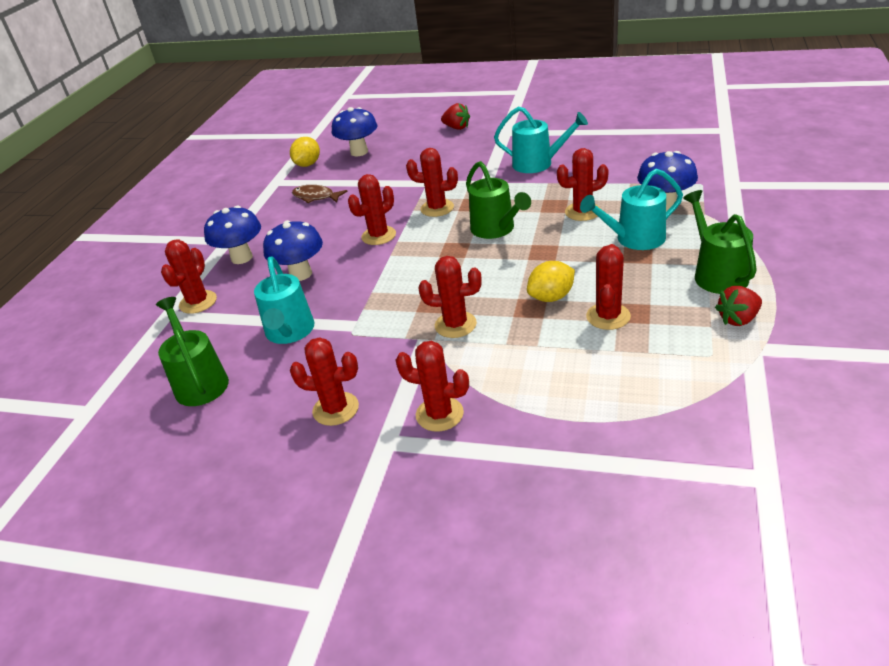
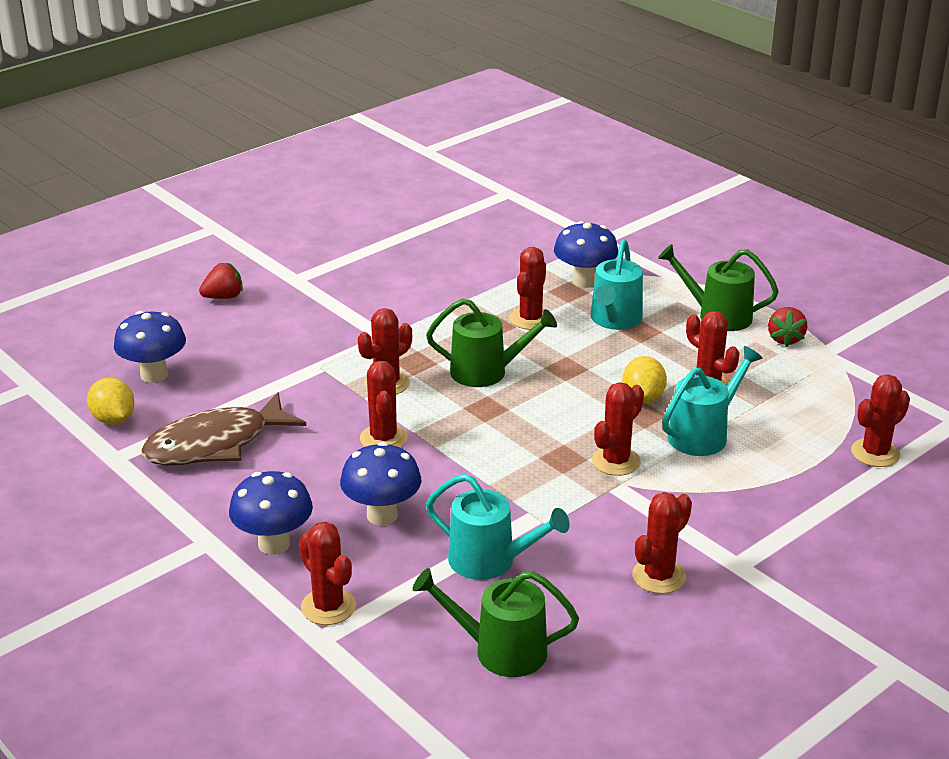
camera: 60 degrees left, 5 degrees down
(316, 197) = (215, 444): brown fish -> brown fish, size x1.88
(439, 414) = (734, 523): red cactus -> red cactus (875, 453)
(538, 163) = (399, 295): turquoise watering can -> turquoise watering can (703, 434)

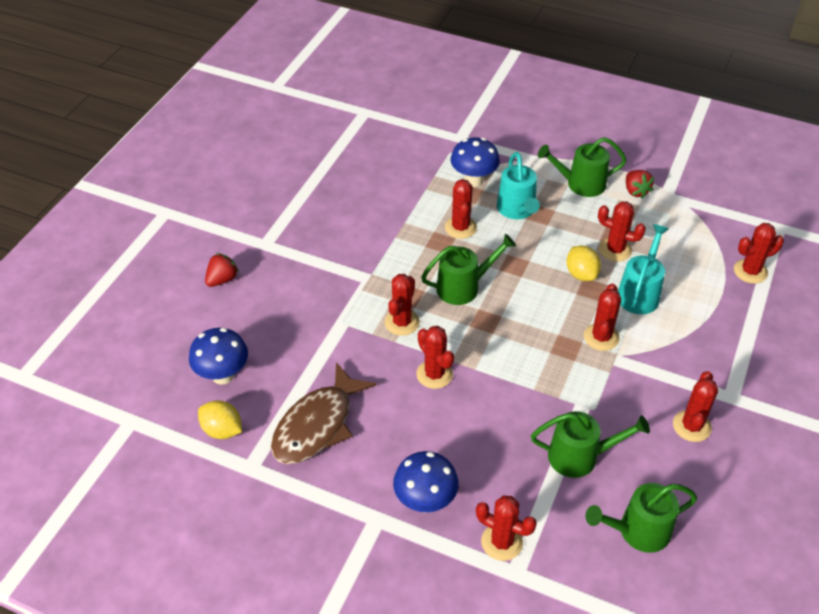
camera: 25 degrees left, 15 degrees up
(382, 515) = (481, 445): blue mushroom -> none
(490, 561) = (580, 456): turquoise watering can -> green watering can
(875, 453) = (750, 271): red cactus -> red cactus turned 45 degrees clockwise

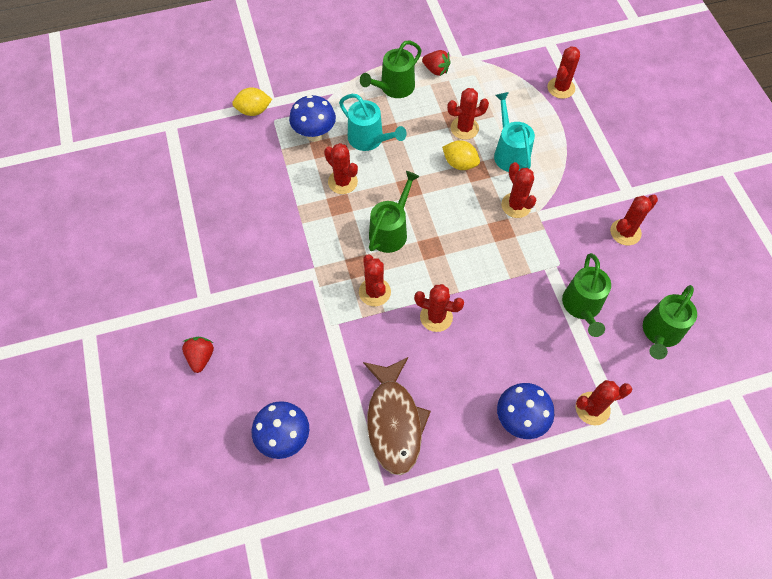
camera: 40 degrees left, 15 degrees up
(222, 430) = (329, 482): yellow lemon -> yellow lemon (254, 111)
(580, 456) = (582, 307): green watering can -> green watering can turned 135 degrees clockwise
(691, 426) = (625, 232): red cactus -> red cactus turned 75 degrees clockwise

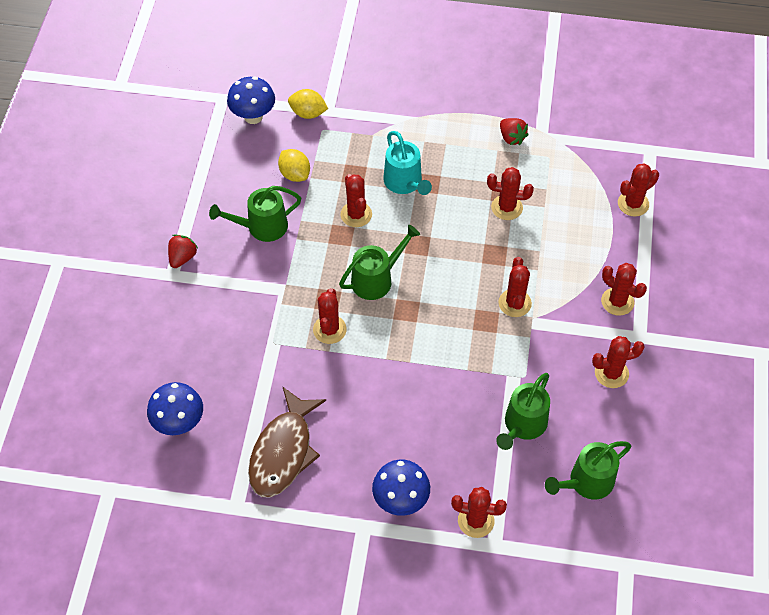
camera: 25 degrees right, 5 degrees down
(201, 357) = (143, 323): red strawberry -> red strawberry (182, 257)
(314, 134) = (354, 158): blue mushroom -> blue mushroom (253, 117)
(394, 88) = (458, 140): green watering can -> green watering can (262, 227)
(436, 317) = (374, 376): red cactus -> red cactus (617, 301)
(460, 163) = (481, 241): yellow lemon -> yellow lemon (295, 174)
(509, 153) = (539, 249): turquoise watering can -> none

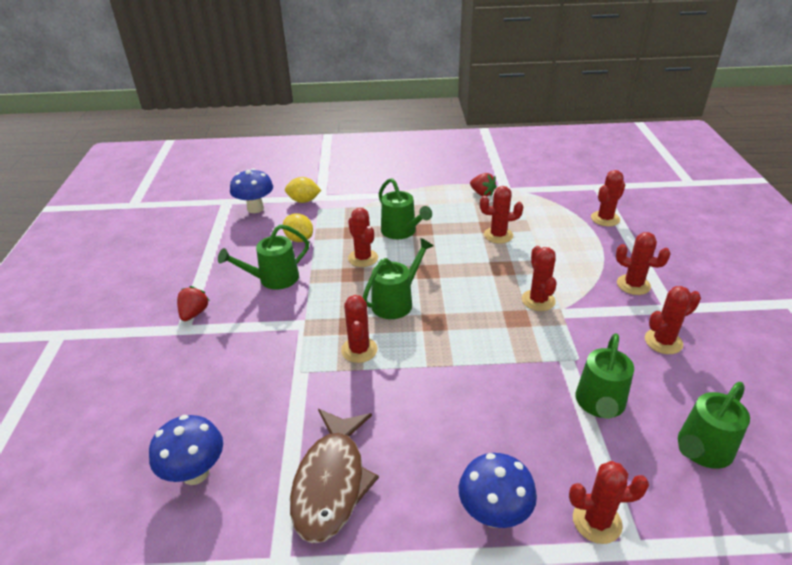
camera: 10 degrees left, 20 degrees down
(405, 183) = (401, 232): turquoise watering can -> green watering can

